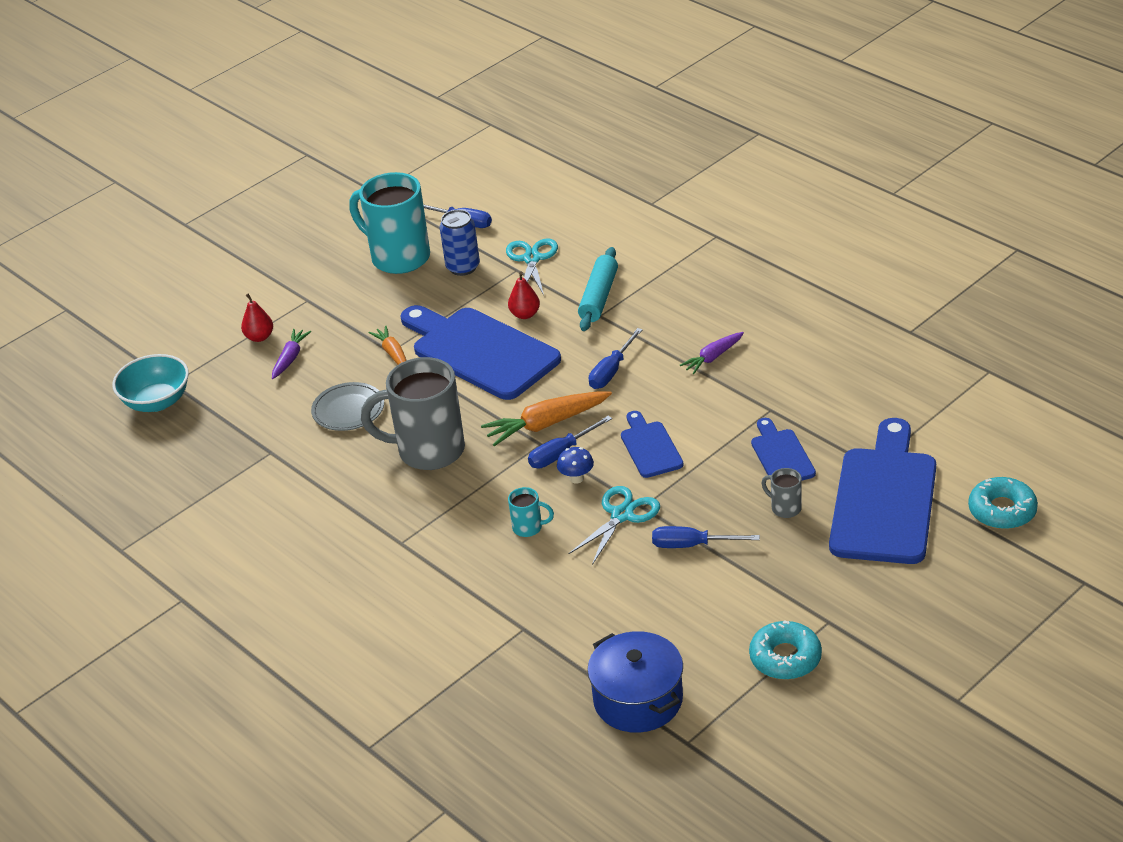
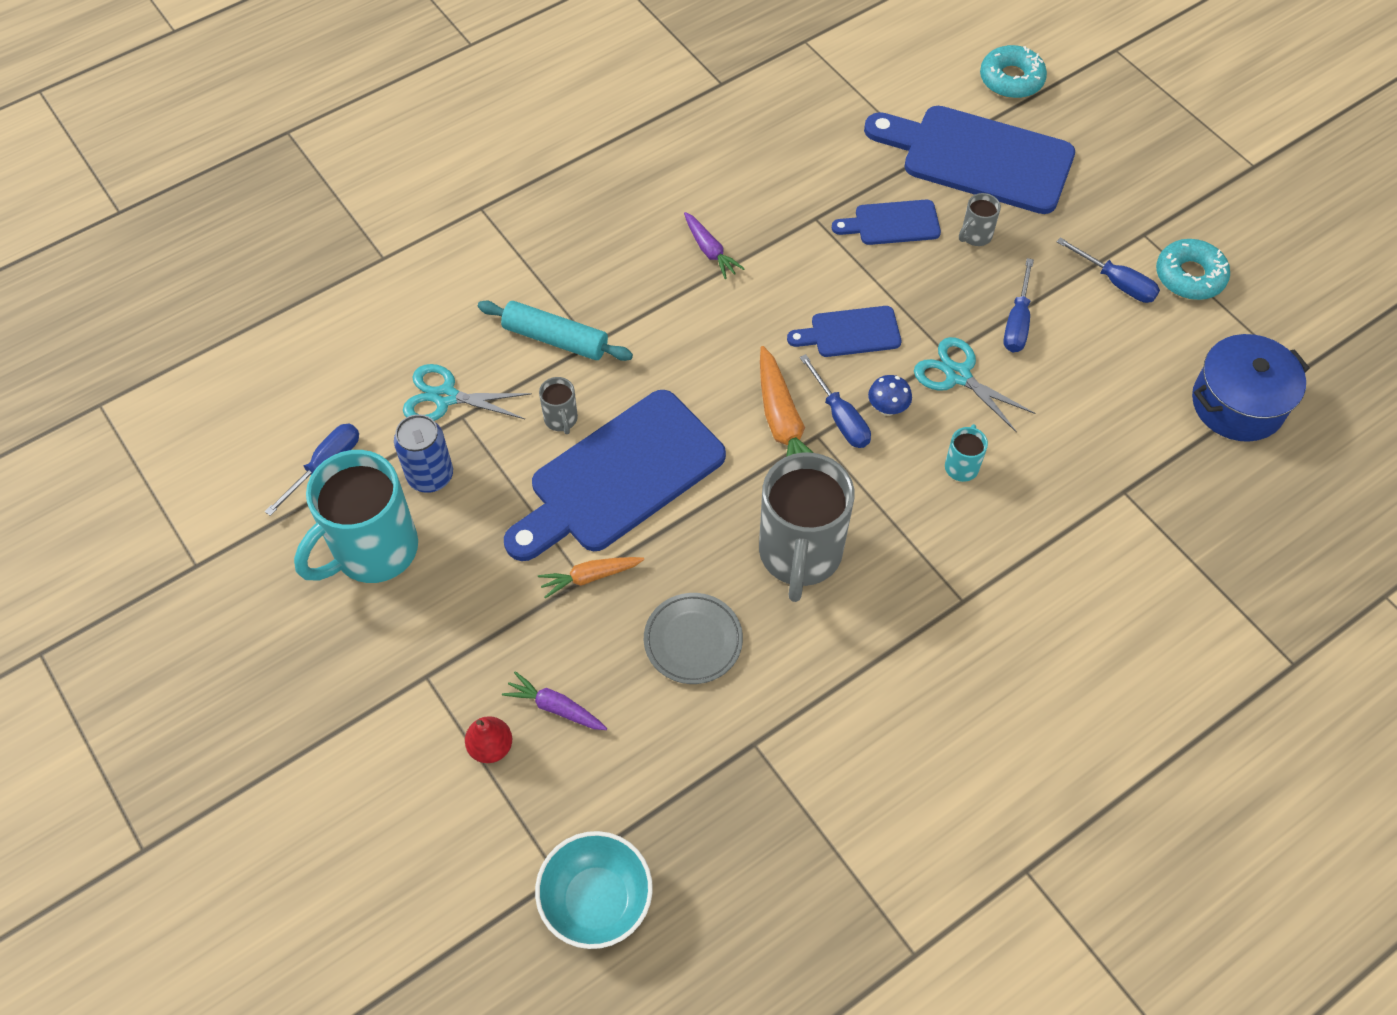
camera: 85 degrees left, 20 degrees up
(525, 314) = (561, 419): red pear -> grey mug
(611, 371) = (704, 347): blue screwdriver -> blue screwdriver (1116, 282)

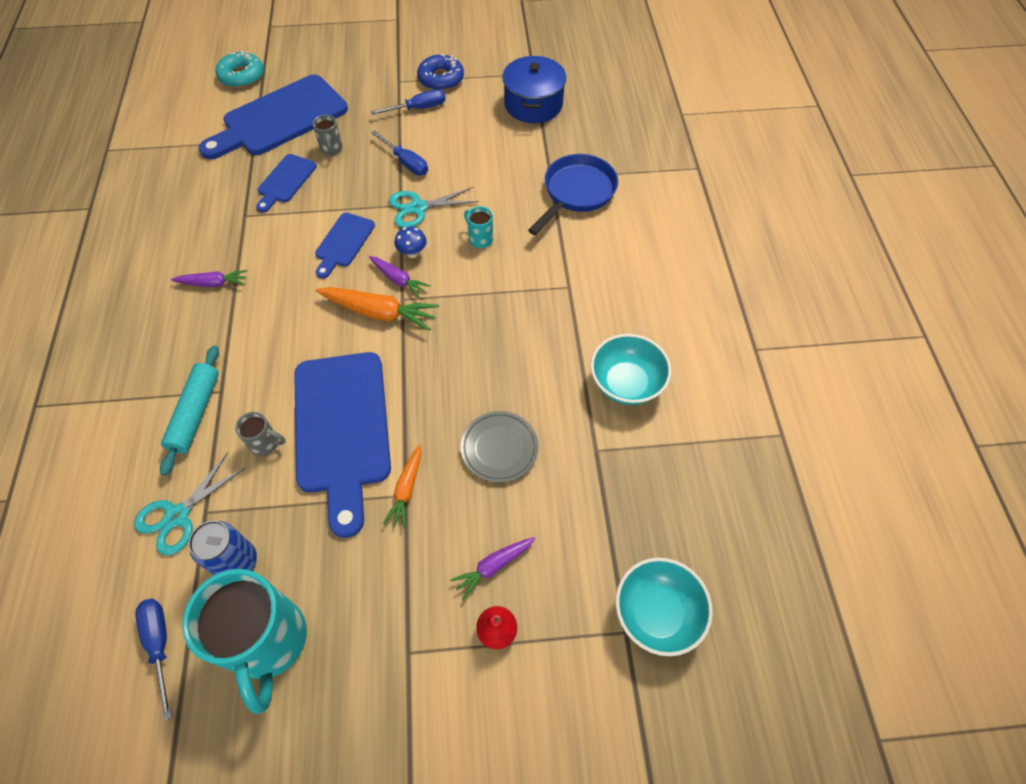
camera: 60 degrees left, 0 degrees up
(555, 339) = (196, 413): turquoise rolling pin -> turquoise rolling pin turned 45 degrees counterclockwise
(799, 554) = (479, 353): grey mug -> none
(840, 417) = (398, 280): blue screwdriver -> purple carrot
(866, 734) = (626, 383): none -> turquoise bowl
(1122, 534) = (576, 193): none -> blue pan
(1189, 276) = (441, 79): turquoise donut -> blue donut

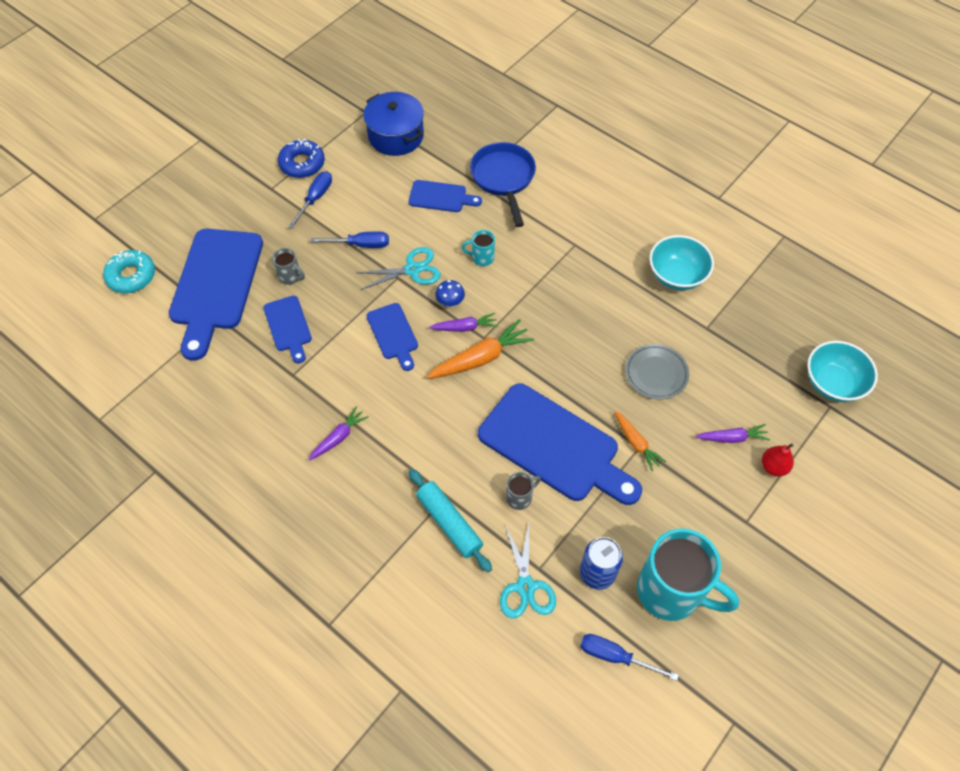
camera: 45 degrees left, 0 degrees up
(418, 208) = (412, 269): turquoise scissors -> turquoise scissors turned 135 degrees counterclockwise
(493, 566) = (732, 438): purple carrot -> purple carrot turned 105 degrees counterclockwise
(508, 171) = (441, 197): none -> blue cutting board

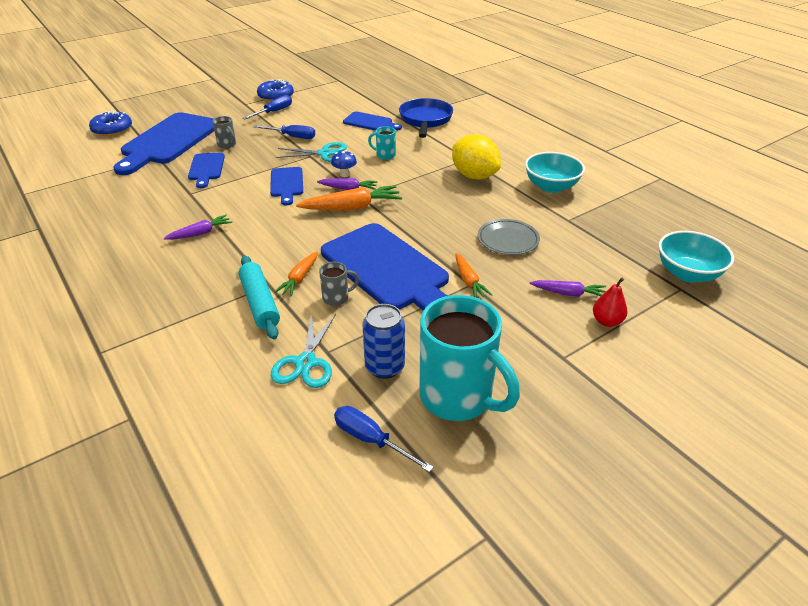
camera: 15 degrees right, 20 degrees down
(131, 276) = (112, 129): turquoise donut -> blue donut
(396, 136) = (353, 92): blue pot -> none
(472, 480) = (299, 279): none -> orange carrot
(591, 275) = (474, 176): none -> yellow lemon

